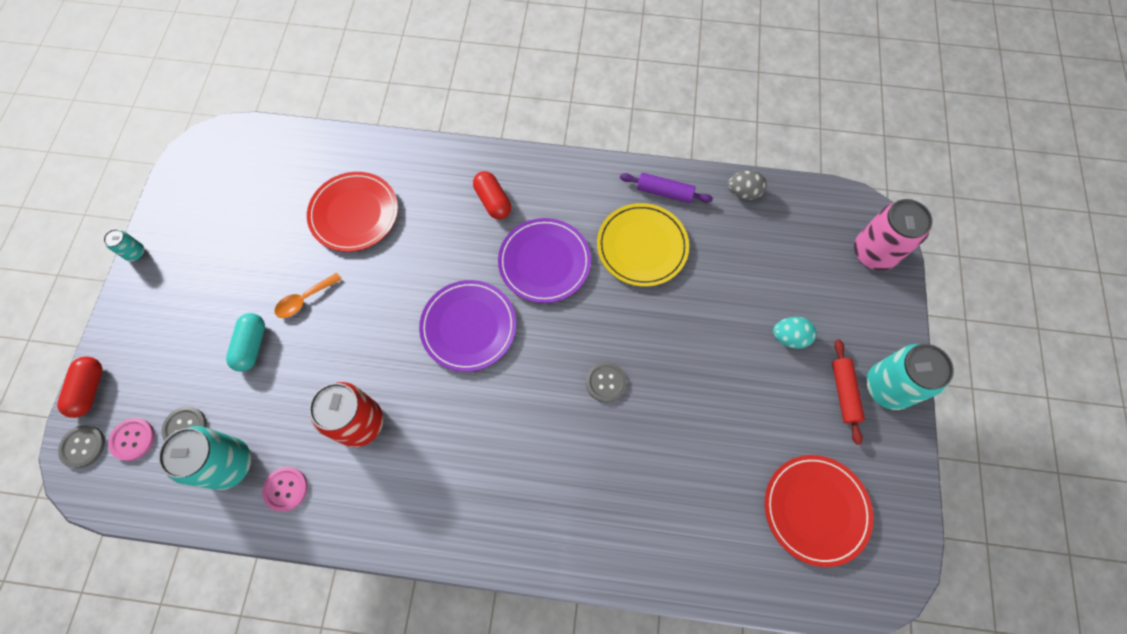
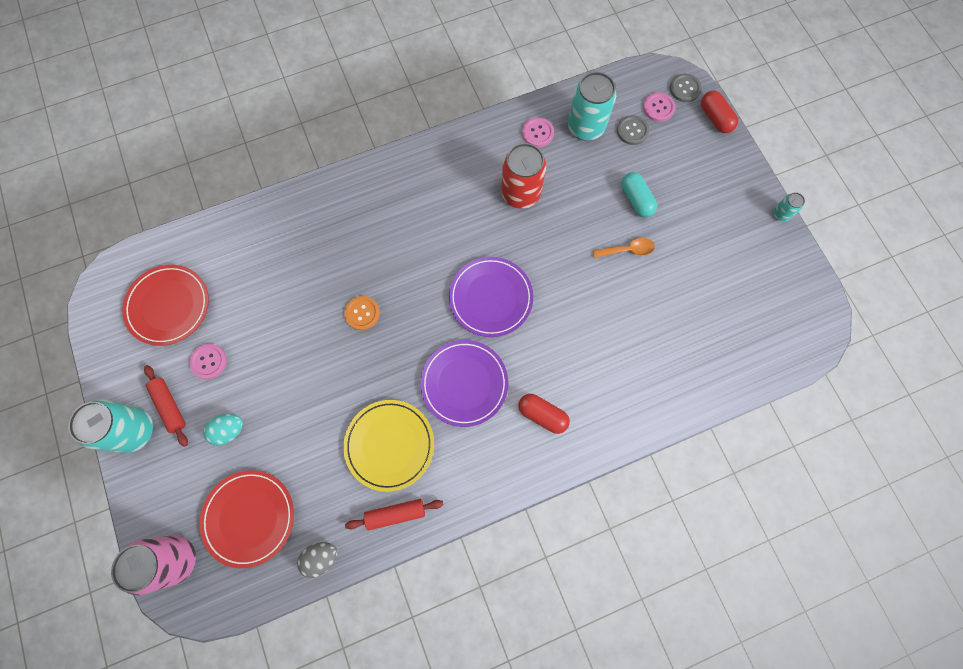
camera: 150 degrees right, 5 degrees up
(304, 299) = (627, 250): orange spoon -> orange spoon turned 60 degrees clockwise
(354, 214) = (647, 337): red plate -> red plate (249, 518)
(605, 382) = (362, 313): grey button -> orange button
(664, 192) = (395, 513): purple rolling pin -> red rolling pin
(788, 418) = (209, 361): none -> pink button

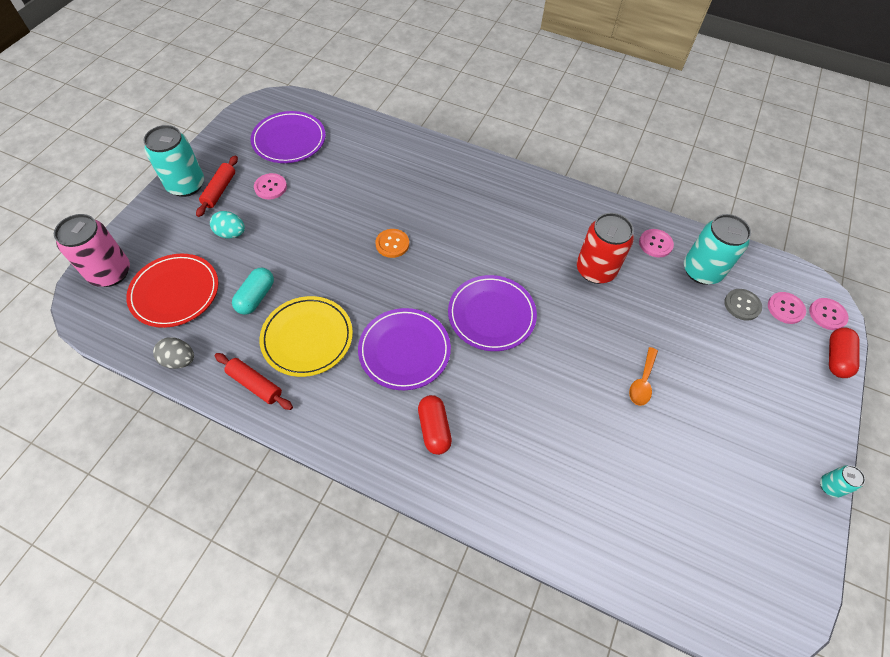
camera: 45 degrees right, 15 degrees down
(168, 306) = (289, 140): red plate -> purple plate
(627, 250) = (642, 382): orange spoon -> orange spoon turned 75 degrees clockwise
(636, 200) = (691, 354): turquoise capsule -> turquoise capsule (256, 297)
(684, 89) = (827, 314): grey button -> pink button

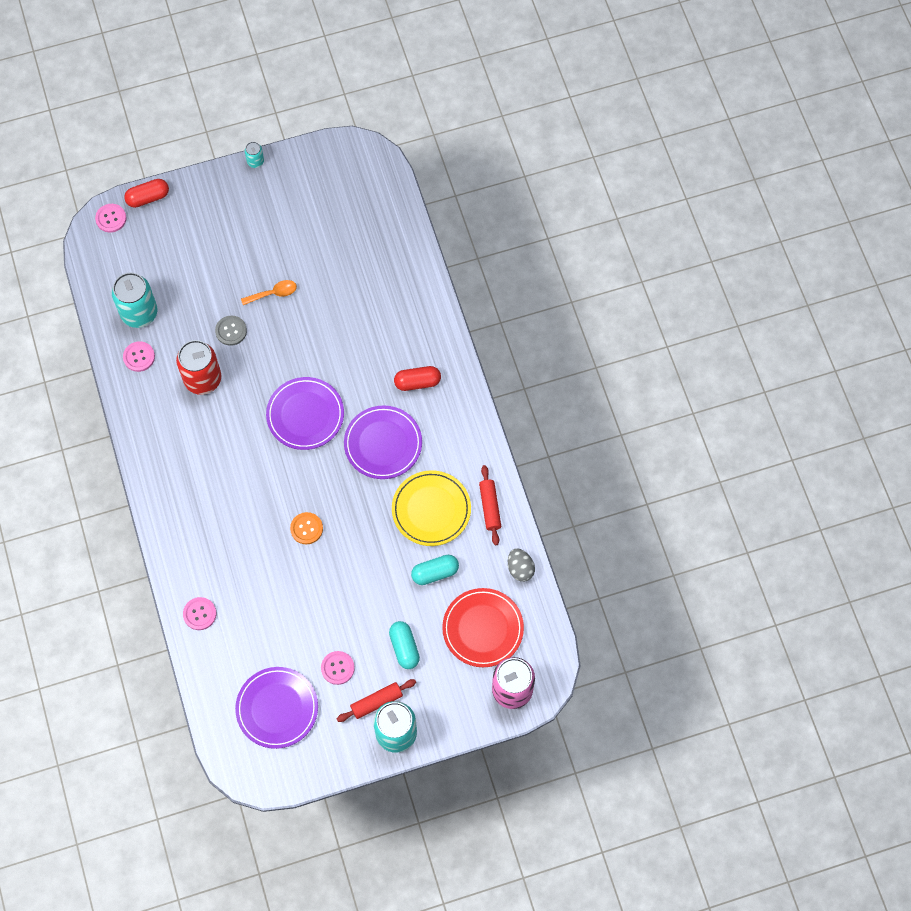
camera: 130 degrees left, 10 degrees up
(231, 233) = (404, 647): turquoise egg -> turquoise capsule
(434, 429) = (417, 382): red capsule -> red capsule turned 45 degrees clockwise
(742, 305) = (150, 272): grey button -> grey button (231, 331)
(785, 308) = (128, 245): pink button -> pink button (199, 614)

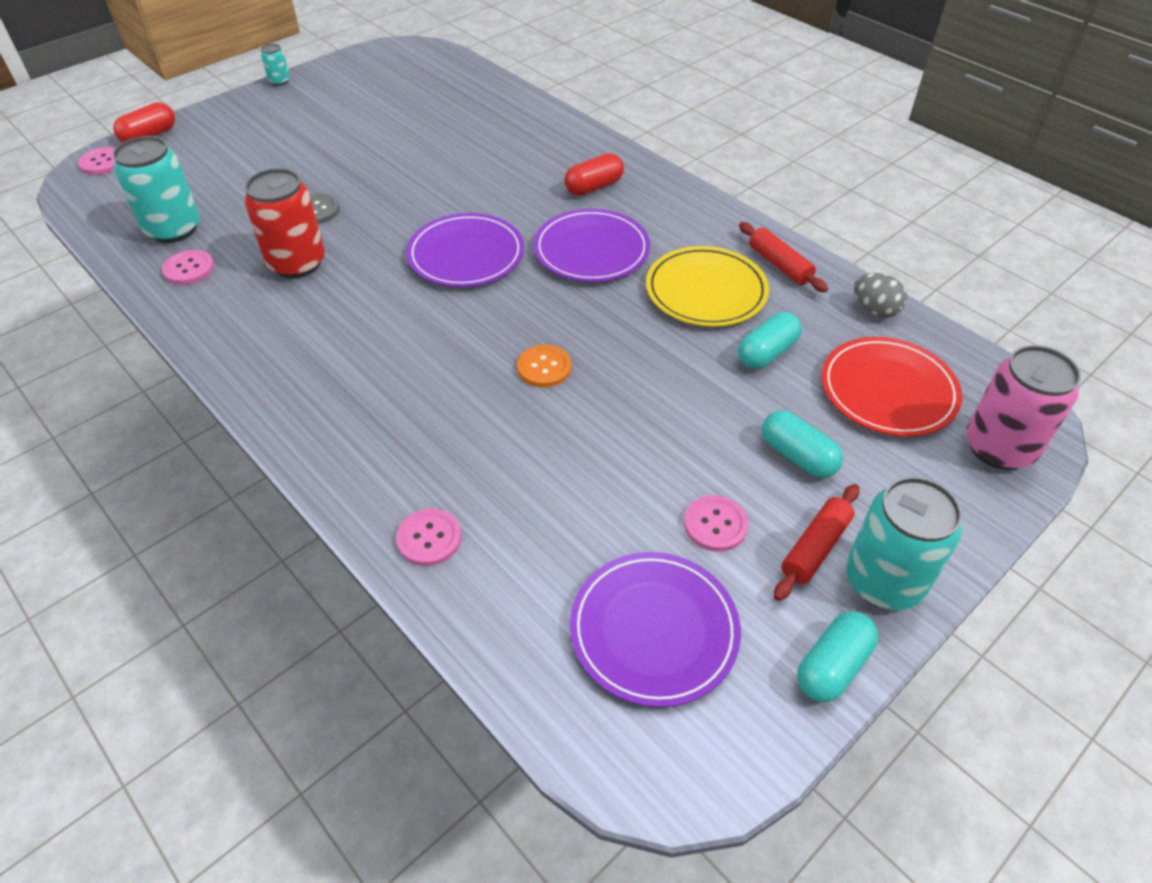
camera: 25 degrees left, 20 degrees down
(273, 293) = (358, 166): orange spoon -> none
(344, 760) = (832, 666): none -> turquoise capsule

